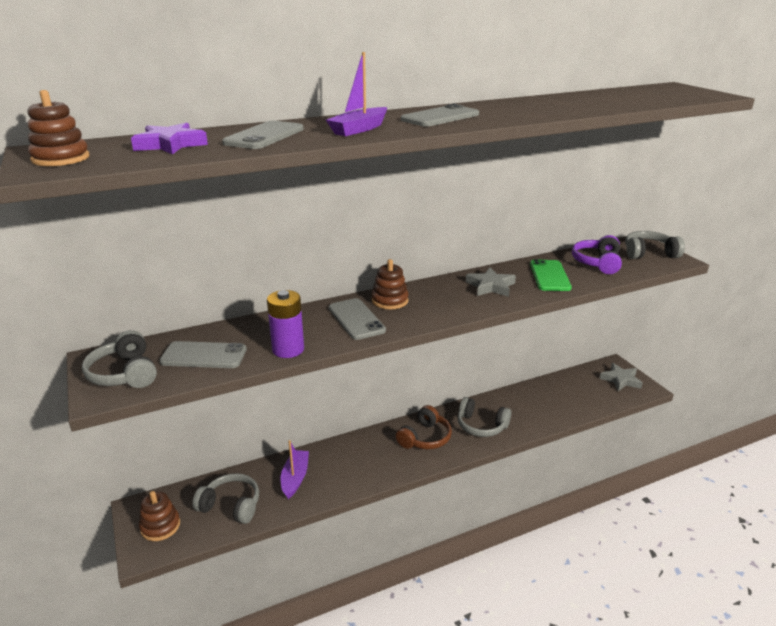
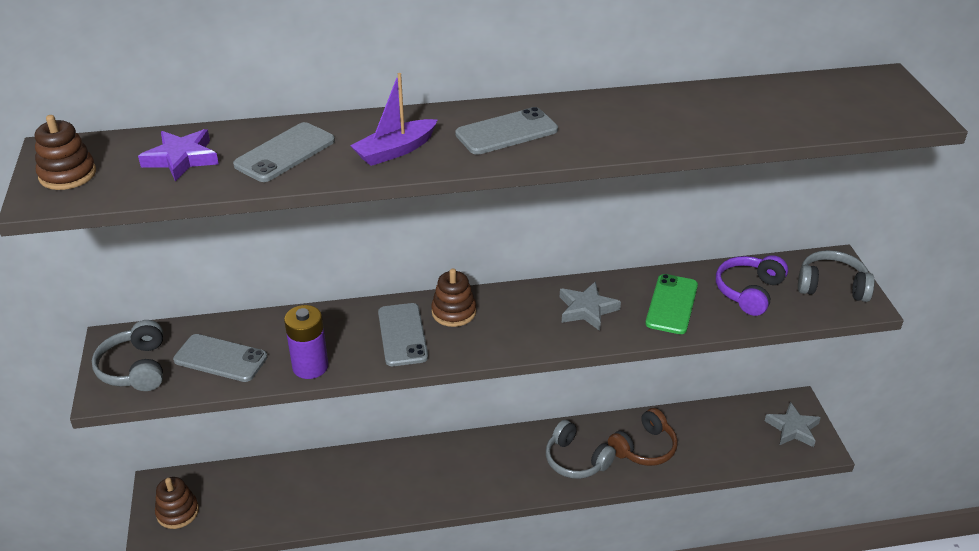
camera: 15 degrees right, 10 degrees up
(231, 506) = (255, 504): grey headphones -> none
(295, 478) = (333, 484): purple boat -> none
(425, 438) = (500, 463): brown headphones -> brown headphones (644, 448)

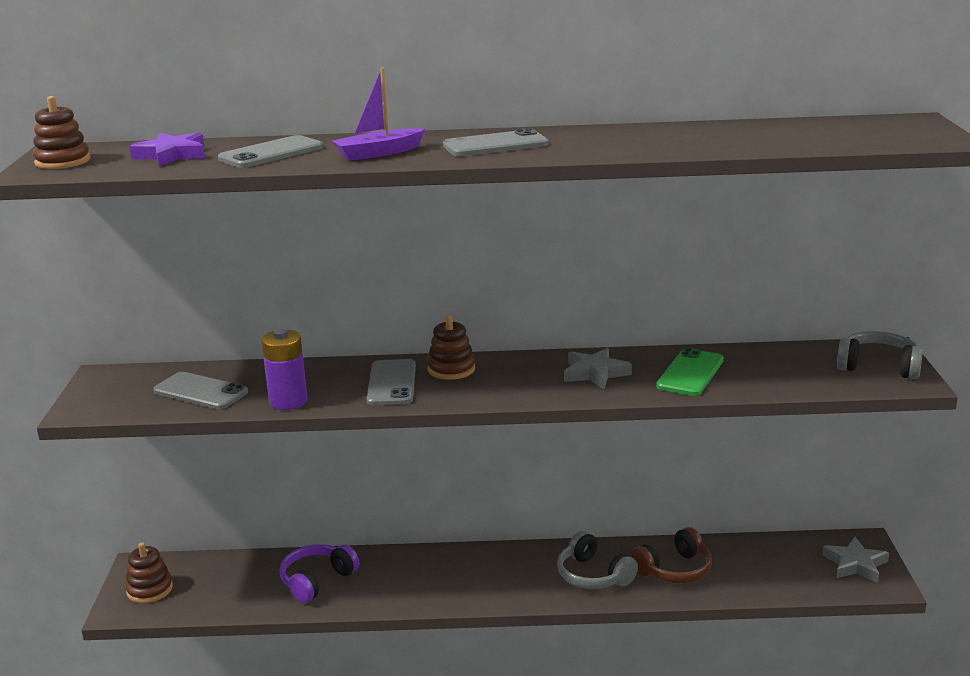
camera: 10 degrees right, 15 degrees down
(135, 368) = (115, 394): grey headphones -> none
(749, 292) = (781, 367): purple headphones -> purple headphones (317, 580)

